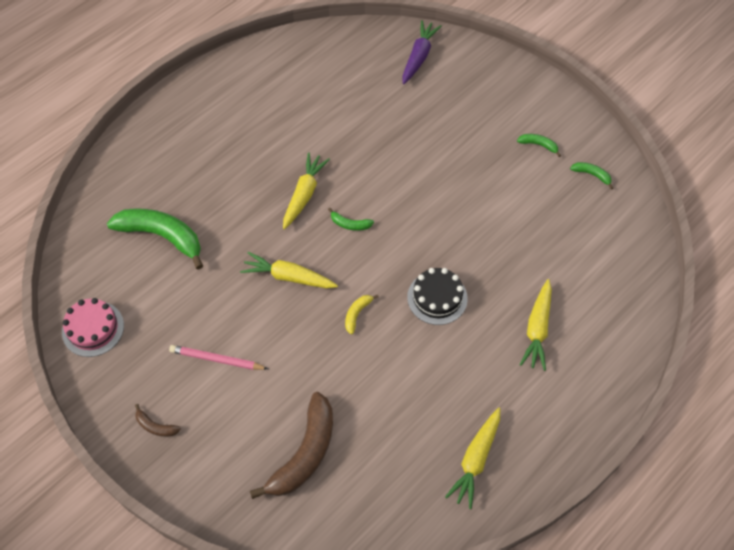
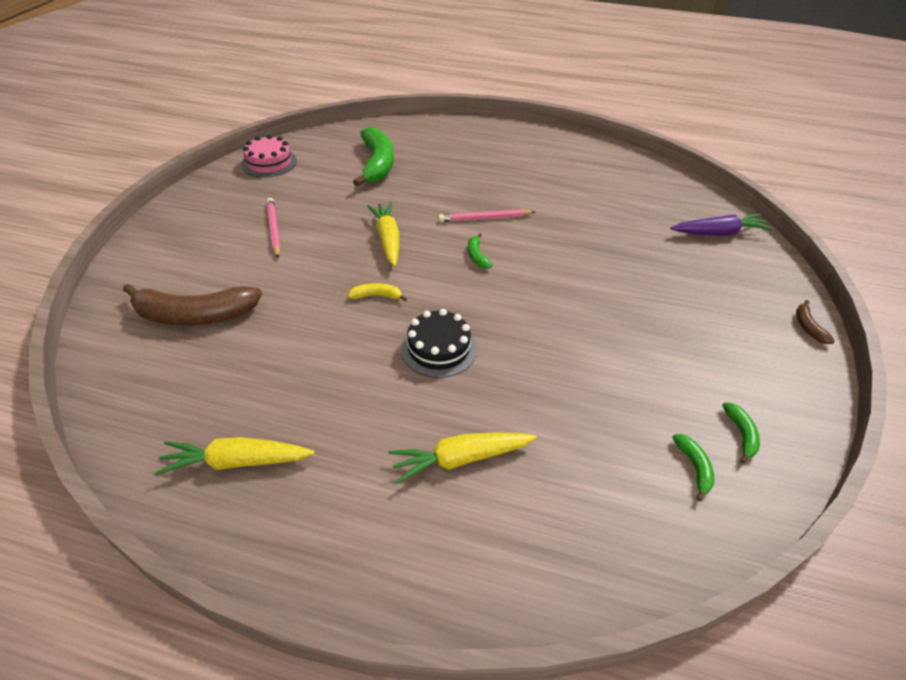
camera: 60 degrees right, 15 degrees down
(155, 426) = (190, 220): brown banana -> brown banana (808, 327)
(304, 194) = (484, 218): yellow carrot -> pink pencil
(538, 145) = (724, 364): green banana -> green banana (694, 467)

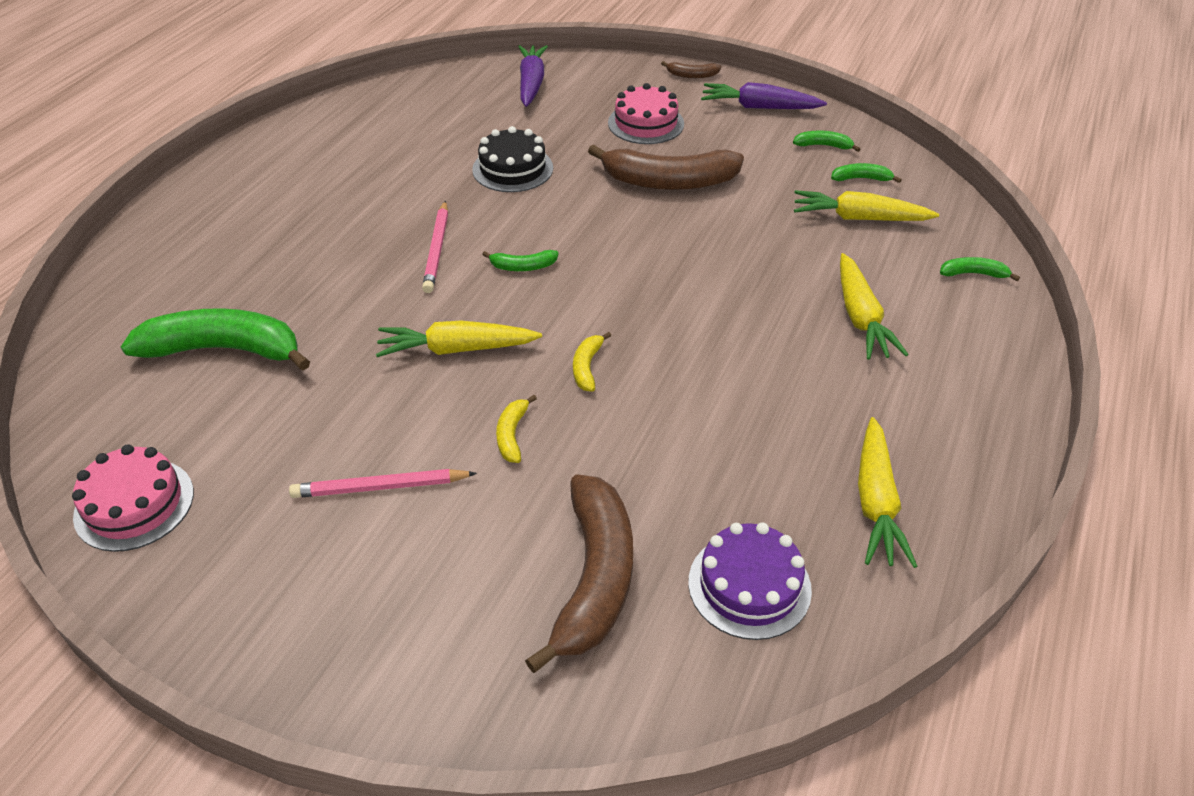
camera: 80 degrees left, 0 degrees up
(174, 387) = (749, 585): none -> purple cake
(312, 270) = (512, 435): none -> yellow banana
(438, 348) = (697, 318): black cake -> black cake (512, 169)
(556, 569) = (973, 274): none -> green banana
(616, 322) = (669, 182): none -> brown banana
(619, 463) = (859, 218): none -> yellow carrot
(700, 302) = (646, 123): none -> pink cake
(783, 379) = (759, 107): none -> purple carrot

